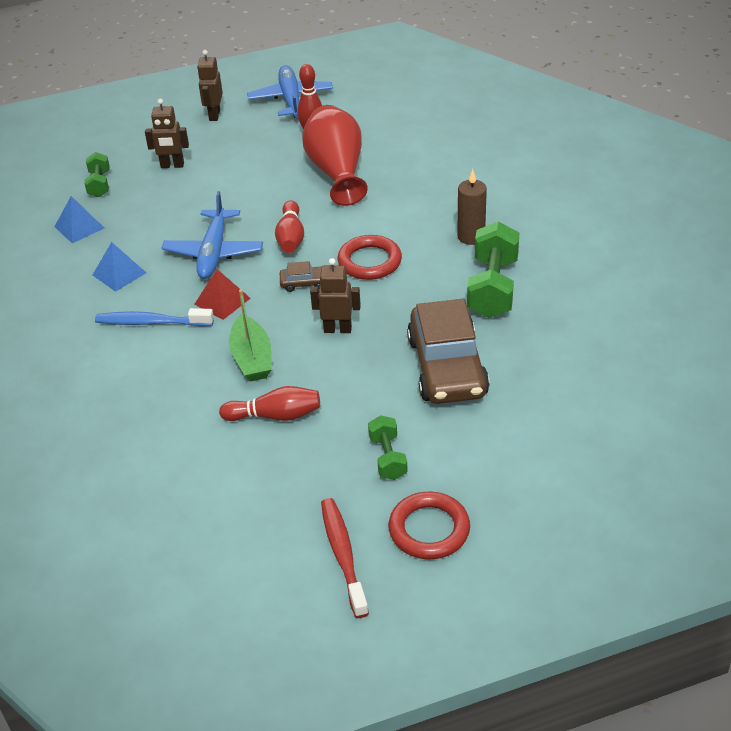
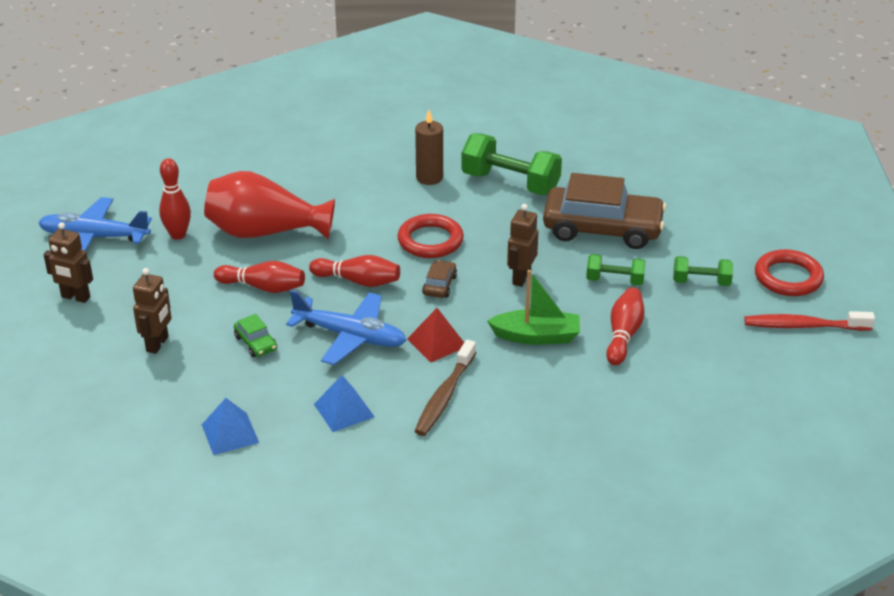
camera: 75 degrees left, 5 degrees down
(99, 184) = (150, 407): green dumbbell -> green dumbbell (615, 280)
(151, 322) = (444, 396): blue toothbrush -> brown toothbrush
(189, 209) = (256, 343): none -> green car
(261, 192) = (263, 287): none -> red bowling pin

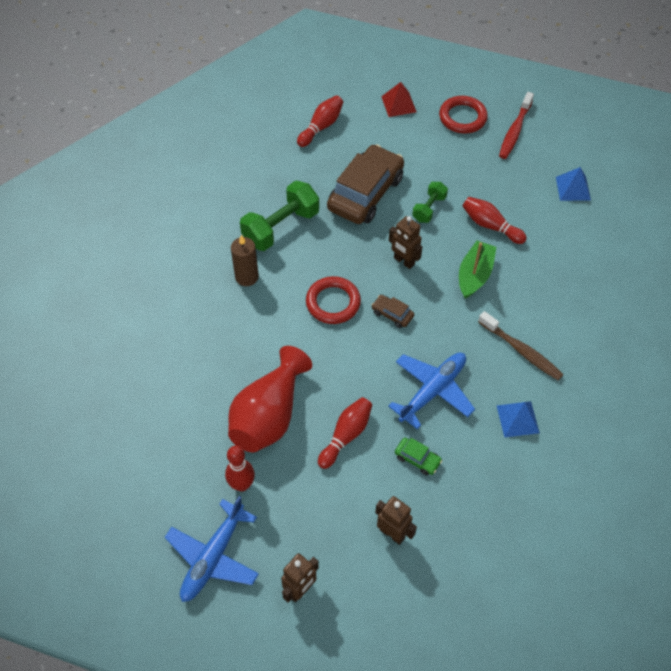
camera: 70 degrees left, 20 degrees up
(230, 433) = (521, 503): blue pyramid -> blue pyramid (573, 188)
(256, 343) = (417, 459): green car -> green car turned 45 degrees clockwise
(358, 281) = (365, 366): red bowling pin -> red bowling pin (321, 127)
(437, 342) = (460, 337): red pyramid -> red pyramid (398, 104)
(701, 282) = (449, 163): green dumbbell -> none

